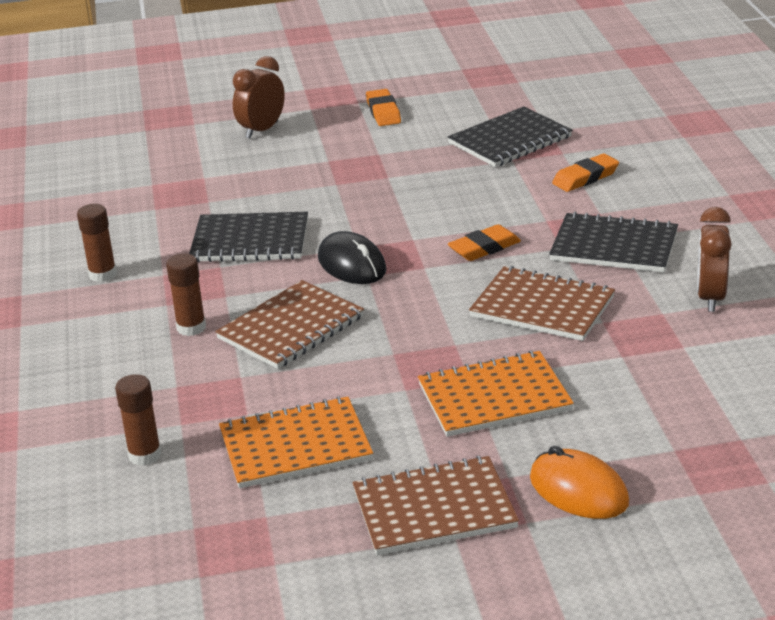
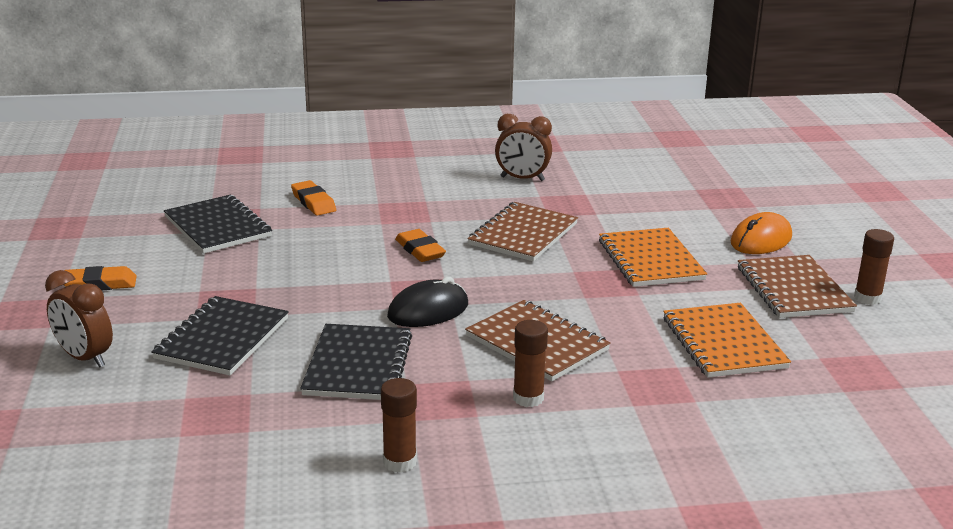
camera: 90 degrees left, 5 degrees down
(145, 455) = (748, 418): brown glue stick -> brown glue stick (867, 298)
(614, 246) = (436, 202): black notebook -> black notebook (222, 338)

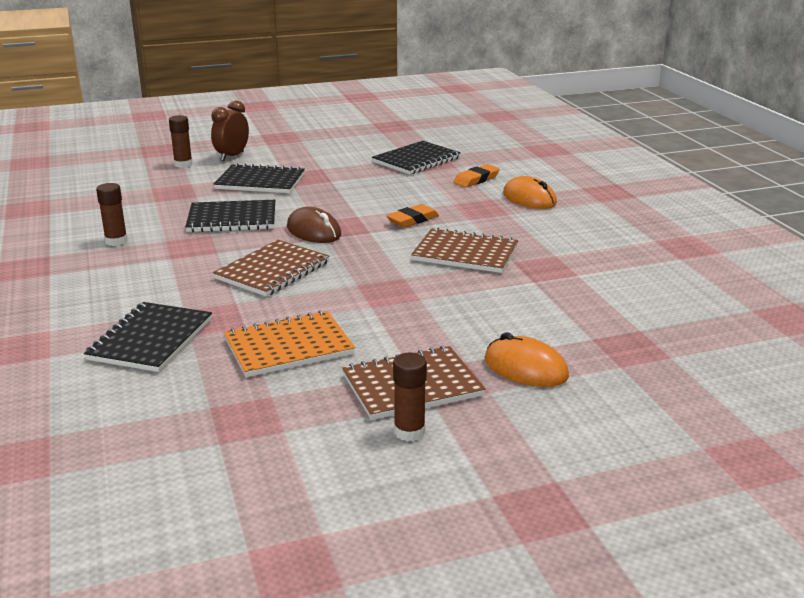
camera: 80 degrees right, 0 degrees up
(99, 284) = (320, 146): orange eraser -> none
(389, 185) = (529, 198): none -> orange mouse
(428, 310) = (314, 231): black mouse -> brown mouse
(522, 179) = (588, 245): brown clock -> none
(528, 398) = (192, 272): brown glue stick -> brown glue stick (183, 164)
(650, 260) = (442, 310): orange notebook -> none
(706, 426) = (151, 339): none -> black notebook

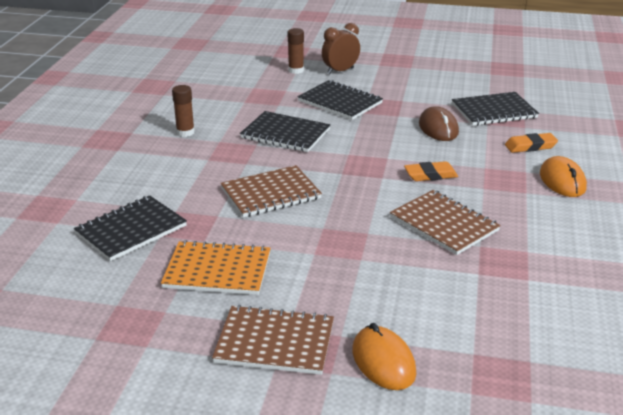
camera: 30 degrees right, 5 degrees up
(314, 231) = (337, 164): brown mouse -> brown mouse (438, 128)
(409, 432) = (232, 385): brown glue stick -> none

